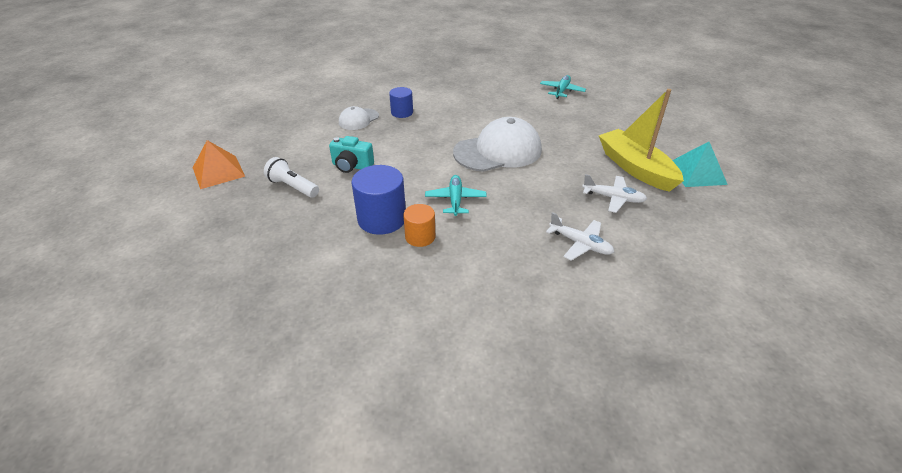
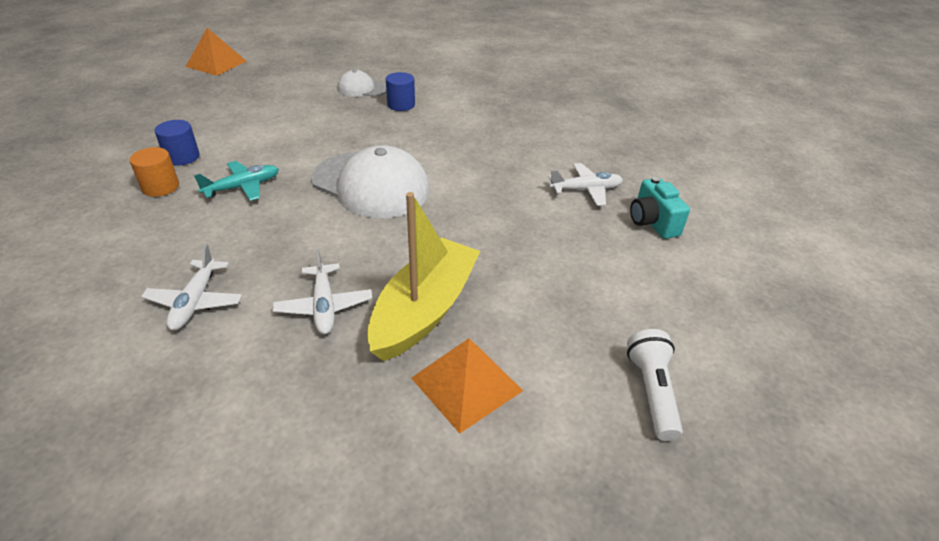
camera: 55 degrees right, 0 degrees up
(293, 187) = (212, 99): white flashlight -> white flashlight (651, 392)
(352, 166) = (268, 113): turquoise camera -> turquoise camera (652, 222)
(382, 219) = (182, 157): blue cylinder -> blue cylinder, size x0.60
(561, 91) = (586, 190): turquoise plane -> white plane
(696, 173) = (466, 384): turquoise pyramid -> orange pyramid

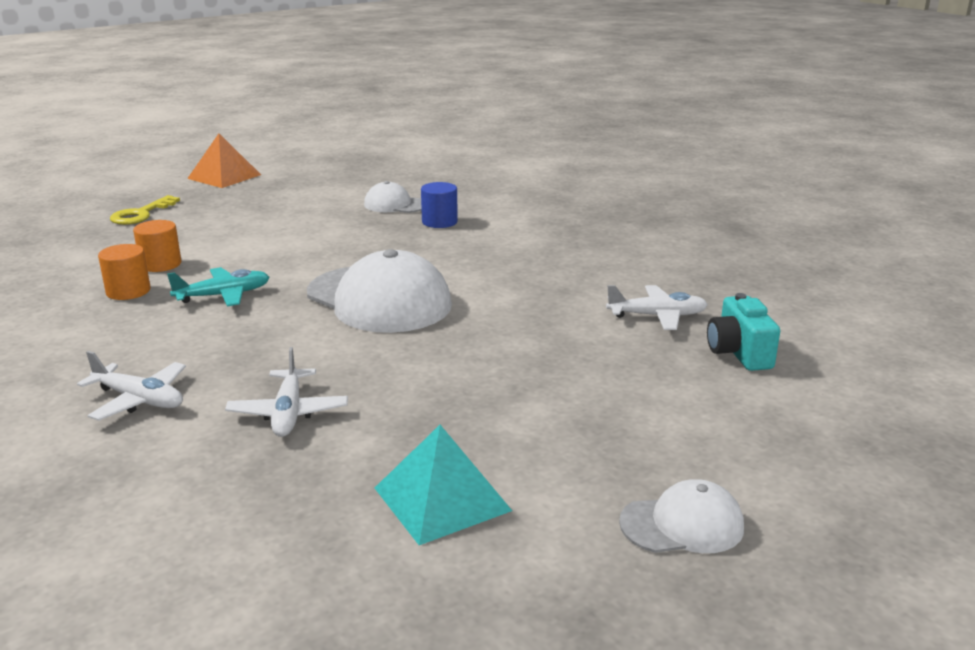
camera: 10 degrees right, 15 degrees down
(154, 105) = (141, 214): none -> yellow key
(182, 157) = (161, 264): blue cylinder -> orange cylinder
(195, 302) = (139, 400): white plane -> white plane turned 75 degrees counterclockwise
(424, 310) = (410, 424): yellow boat -> none
(466, 384) = (442, 499): orange pyramid -> turquoise pyramid
(651, 392) = (682, 524): white flashlight -> white cap

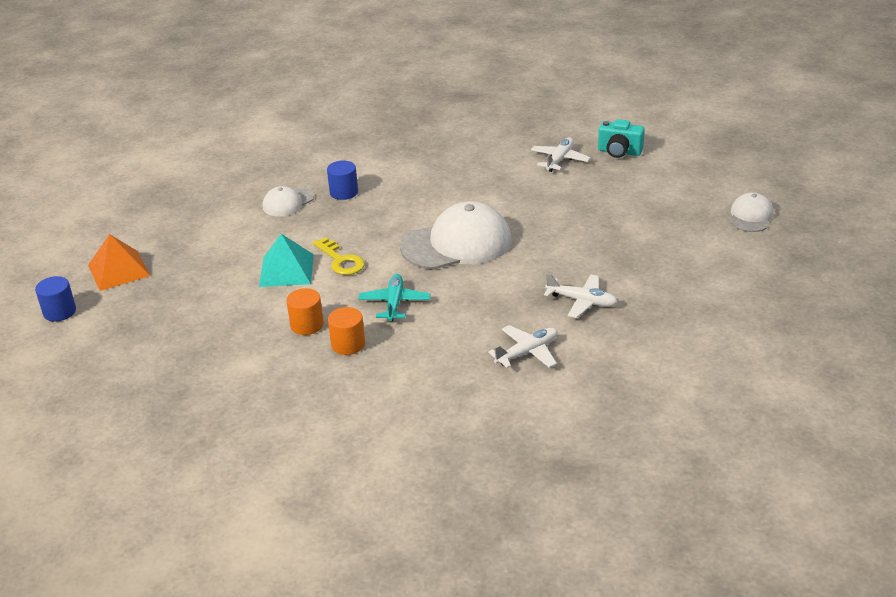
camera: 60 degrees left, 10 degrees up
(141, 214) = (175, 325): yellow key -> yellow key (341, 260)
(147, 175) = (59, 312): none -> blue cylinder
(442, 499) = (695, 271): turquoise pyramid -> turquoise pyramid (286, 270)

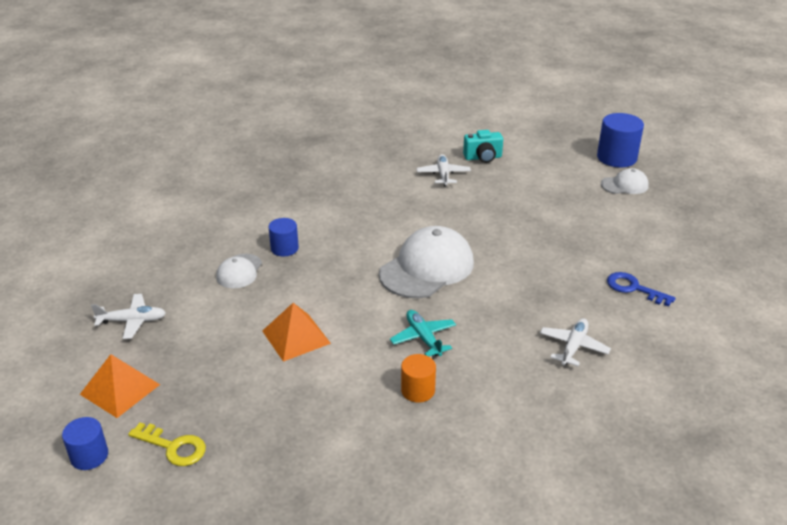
camera: 30 degrees left, 0 degrees up
(286, 270) = (296, 337): turquoise pyramid -> orange pyramid
(307, 325) = (363, 384): orange cylinder -> none
(341, 260) = (339, 312): yellow key -> yellow key (173, 447)
(582, 301) = (572, 288): white plane -> white plane (132, 321)
(647, 319) = (634, 288): none -> blue key
(751, 216) = (624, 185): white cap -> white cap turned 90 degrees clockwise
(773, 185) = (616, 158): none -> blue cylinder

